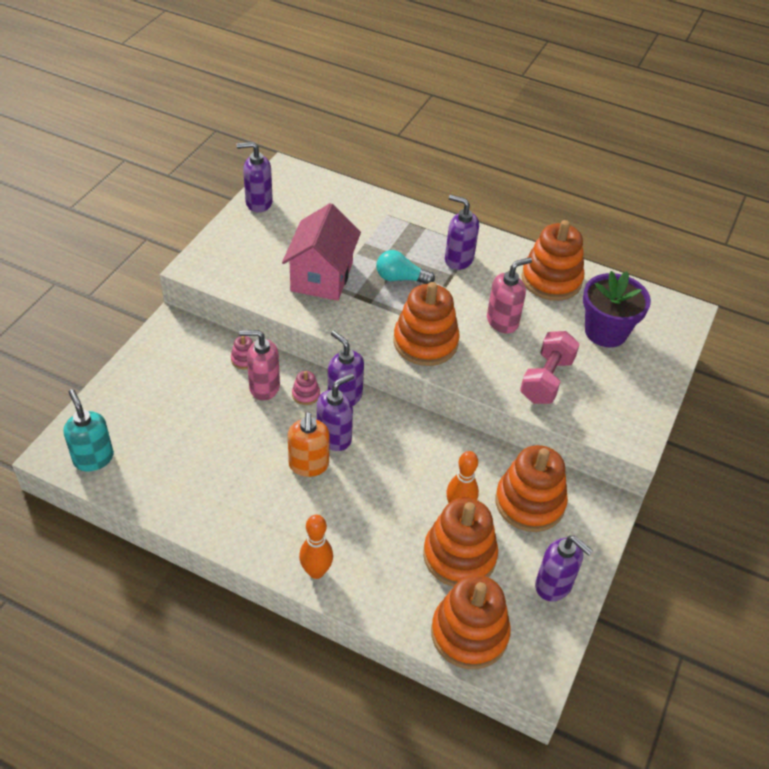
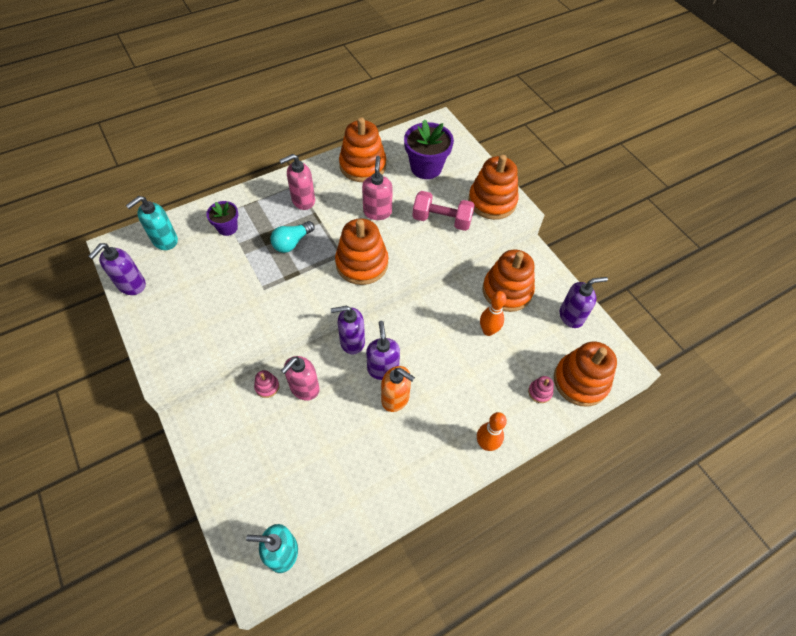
camera: 55 degrees left, 10 degrees up
(306, 394) = (332, 365): pink stacking toy -> pink stacking toy (540, 392)
(321, 195) = (164, 240): none -> turquoise soap dispenser
(321, 277) = (249, 288): pink house -> none
(374, 226) = (227, 228): none -> purple flower pot
(458, 259) = (303, 200): purple soap dispenser -> pink soap dispenser
(459, 556) = (523, 352): orange stacking toy -> orange stacking toy (492, 201)
(546, 379) = (442, 220): pink dumbbell -> pink dumbbell turned 45 degrees counterclockwise

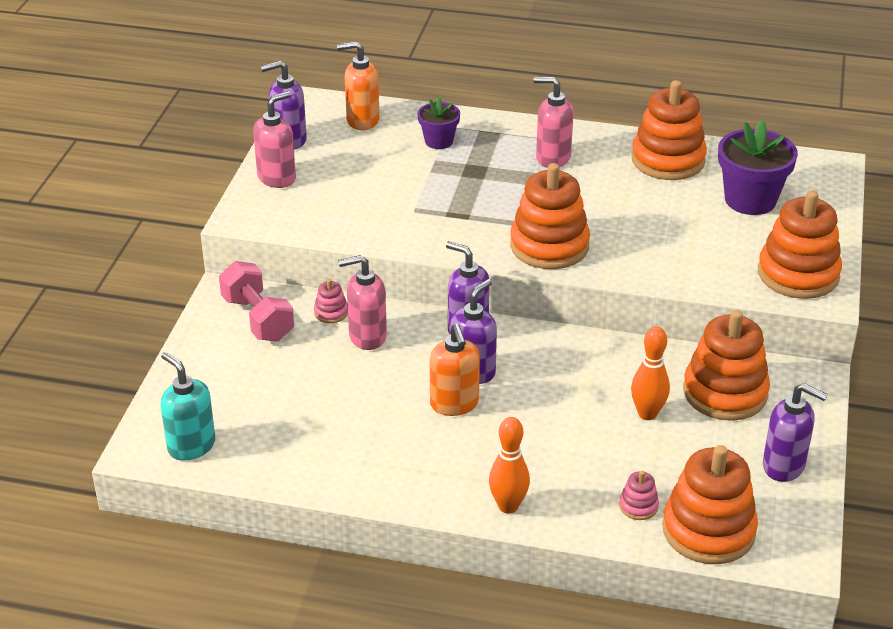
camera: 45 degrees right, 20 degrees down
(164, 240) = (362, 120): turquoise soap dispenser -> orange soap dispenser
(292, 243) = (493, 188): turquoise light bulb -> none
(377, 212) = (629, 210): pink soap dispenser -> pink soap dispenser (277, 178)
(442, 220) = (703, 258): pink dumbbell -> pink dumbbell (258, 318)

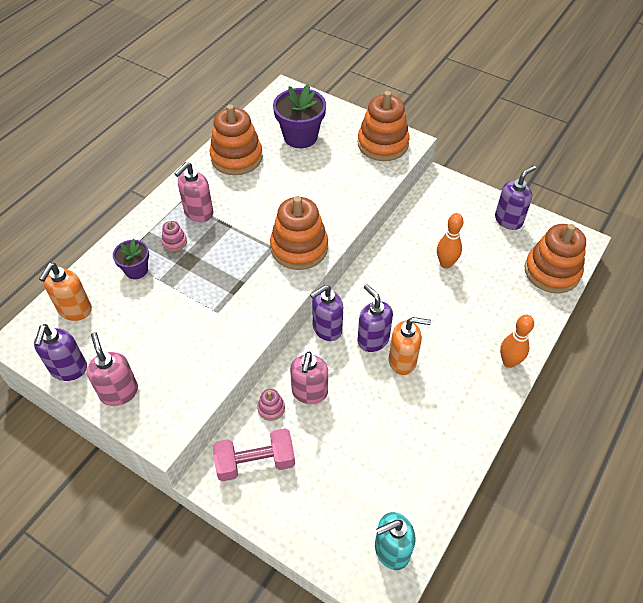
camera: 70 degrees left, 15 degrees up
(638, 506) = (524, 296): pink stacking toy -> pink stacking toy (174, 242)
(725, 392) = (439, 222): orange stacking toy -> none

